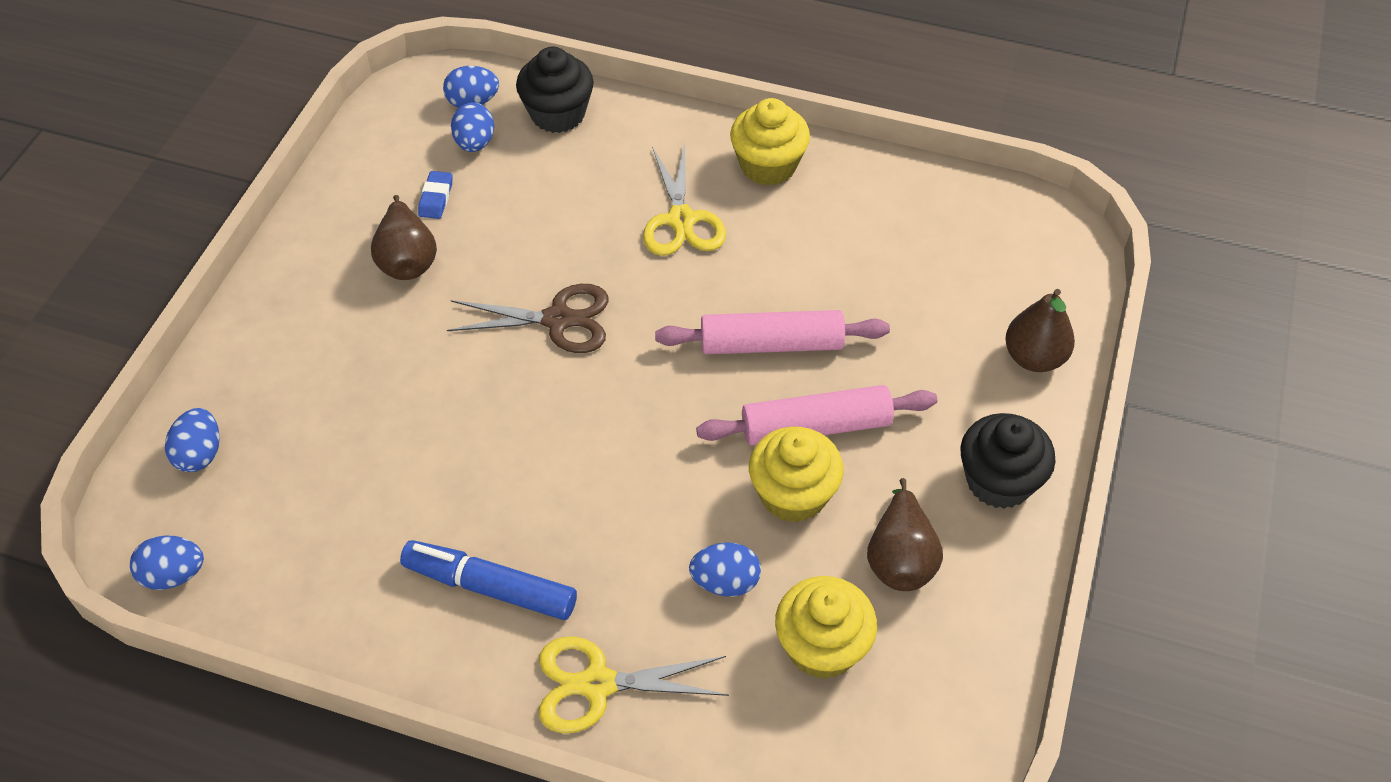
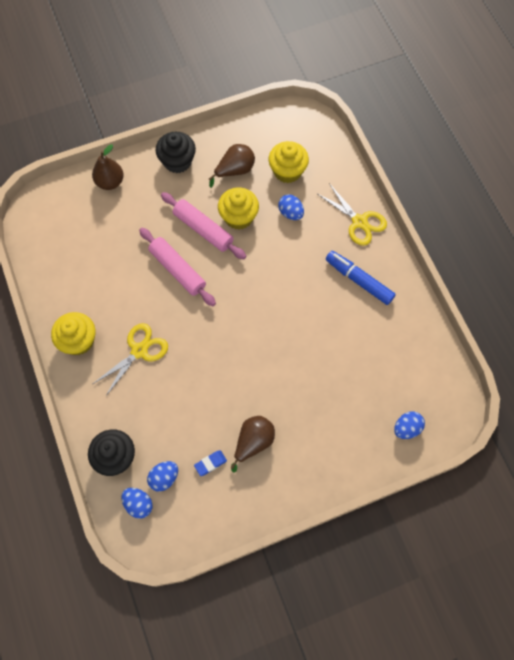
camera: 130 degrees left, 15 degrees up
(174, 575) = (453, 385): blue egg -> none
(490, 587) = (359, 280): blue marker -> blue marker turned 150 degrees clockwise
(558, 320) = (232, 354): brown scissors -> none

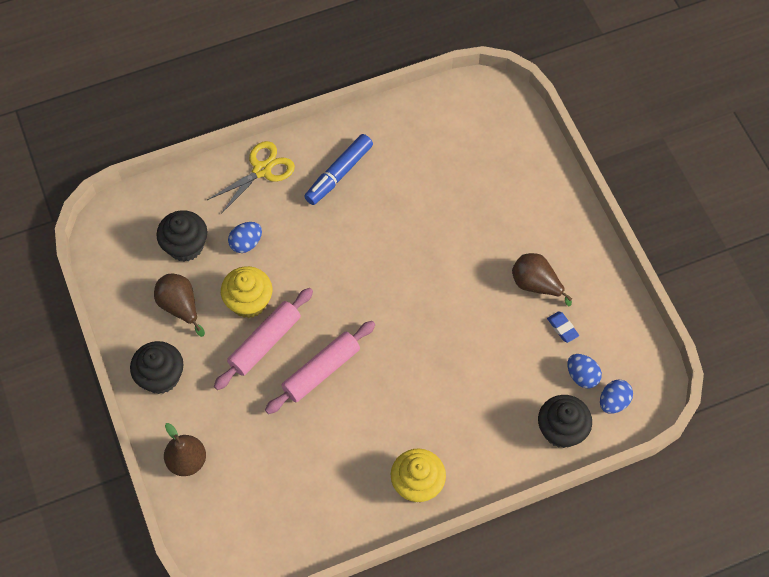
camera: 90 degrees left, 5 degrees down
(139, 351) = (429, 411): yellow scissors -> none
(287, 171) = (185, 246): yellow cupcake -> black cupcake
(406, 428) = (513, 137): blue egg -> none

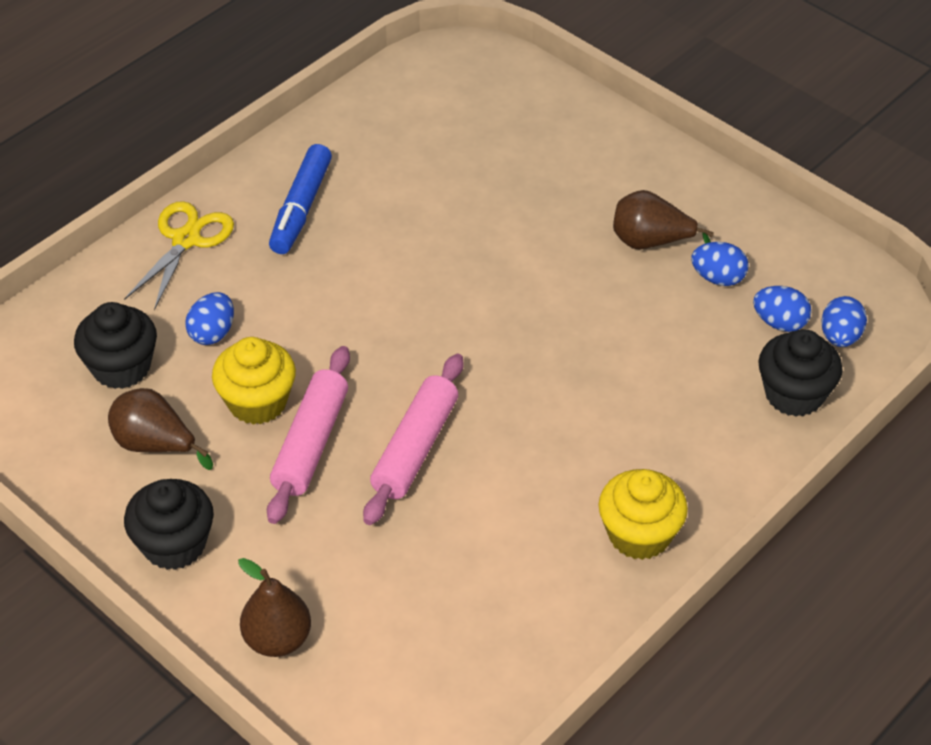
camera: 25 degrees left, 15 degrees down
(562, 328) = (718, 278): blue eraser -> blue egg

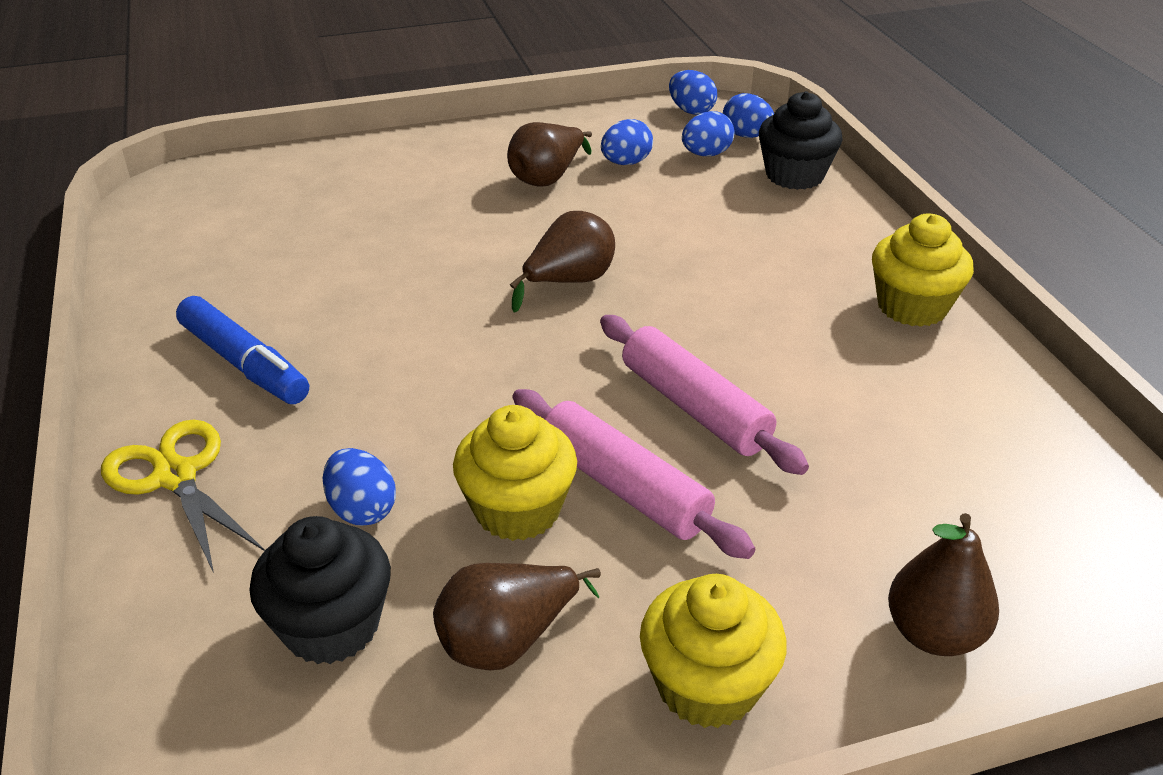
camera: 60 degrees left, 10 degrees down
(174, 544) = (707, 685): black cupcake -> yellow cupcake
(513, 320) = (569, 282): none -> brown pear
(854, 282) = (691, 111): none -> blue egg

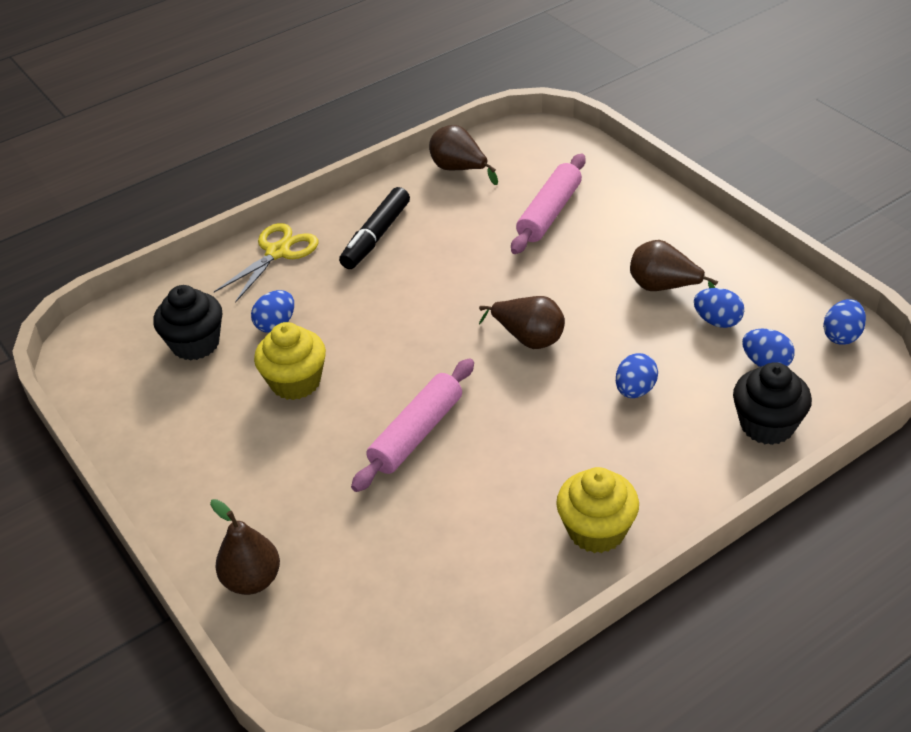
camera: 75 degrees right, 5 degrees up
(244, 364) = (376, 236): blue marker -> black marker
(508, 640) = (202, 407): brown pear -> brown pear (459, 169)
(624, 487) = (329, 420): pink rolling pin -> pink rolling pin (549, 213)
(707, 685) = (191, 489): yellow cupcake -> none
(746, 136) = (820, 380): blue egg -> blue egg (635, 390)

